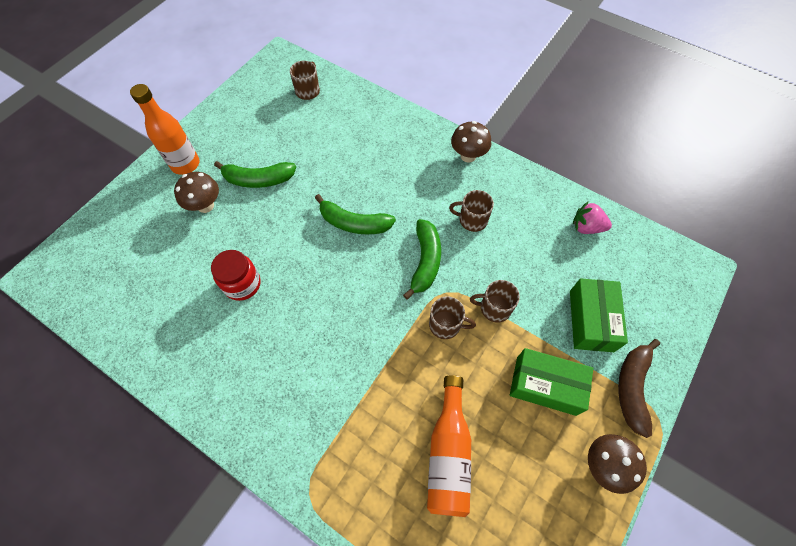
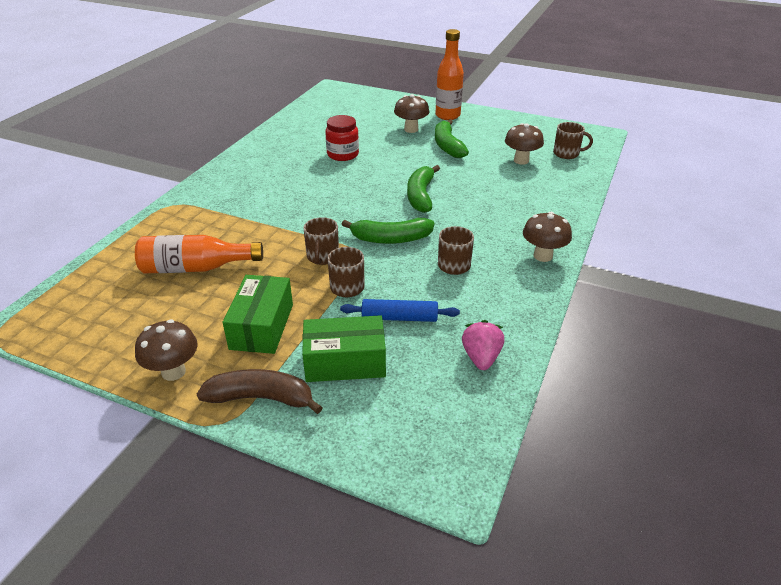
camera: 80 degrees right, 25 degrees down
(310, 127) = (521, 160): none -> brown mushroom
(539, 273) = (399, 318): none -> blue rolling pin

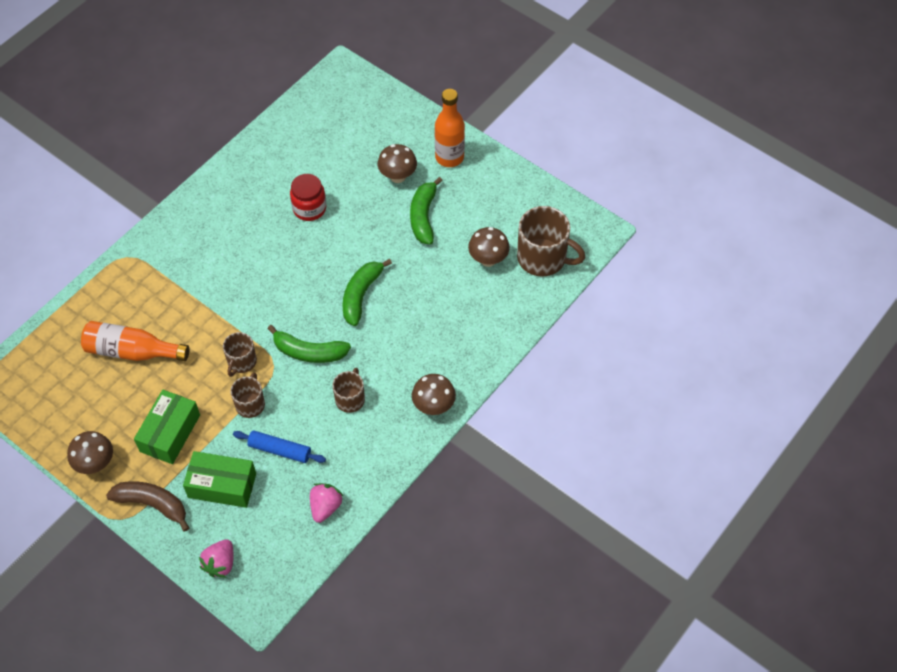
camera: 15 degrees right, 20 degrees up
(377, 444) = (220, 563): none -> pink strawberry
(567, 153) = (543, 258): brown mug -> brown mug, size x1.75

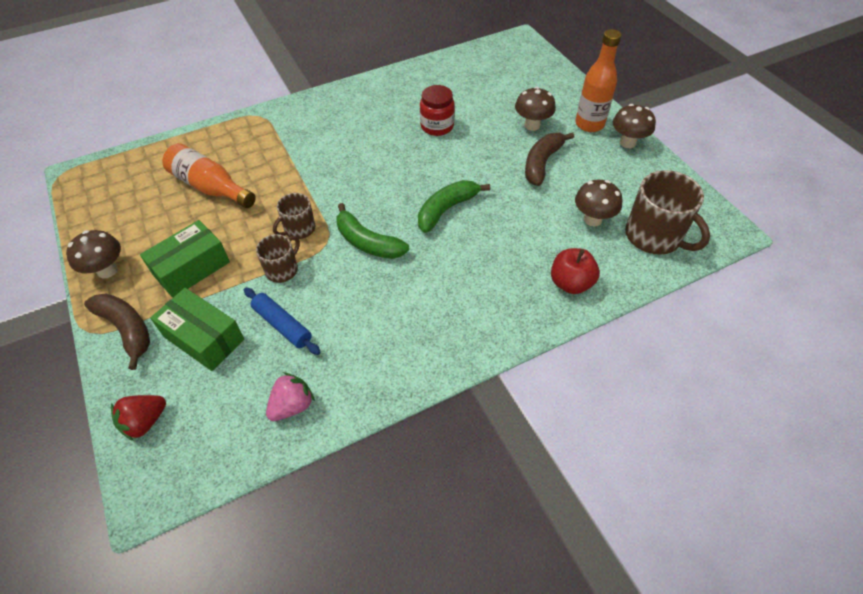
camera: 25 degrees right, 5 degrees down
(220, 563) = (145, 422): pink strawberry -> red strawberry
(350, 399) = (383, 301): brown mug -> none
(423, 216) = (542, 163): green banana -> brown banana
(433, 406) = (468, 342): brown mushroom -> brown mushroom (627, 143)
(492, 326) = (570, 283): none -> red apple

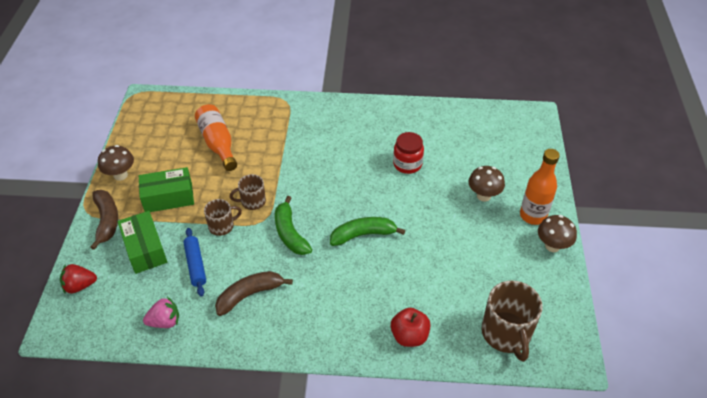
camera: 30 degrees right, 5 degrees down
(542, 163) = (465, 231): brown banana -> brown banana (249, 295)
(592, 219) = (468, 296): brown mushroom -> none

